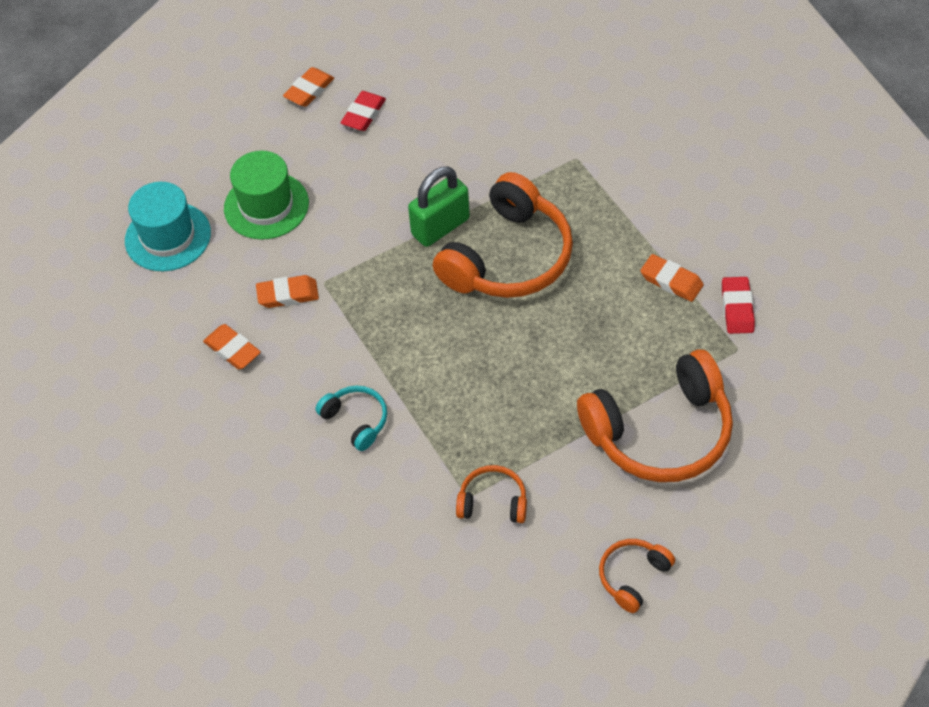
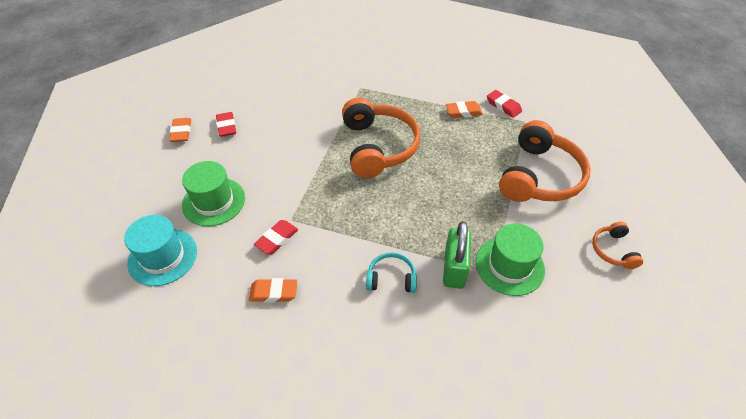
camera: 45 degrees left, 5 degrees down
(288, 294) = (277, 239): orange eraser -> red eraser
(440, 227) = (327, 153): green padlock -> green padlock (454, 269)
(493, 502) = (509, 266): orange headphones -> green hat

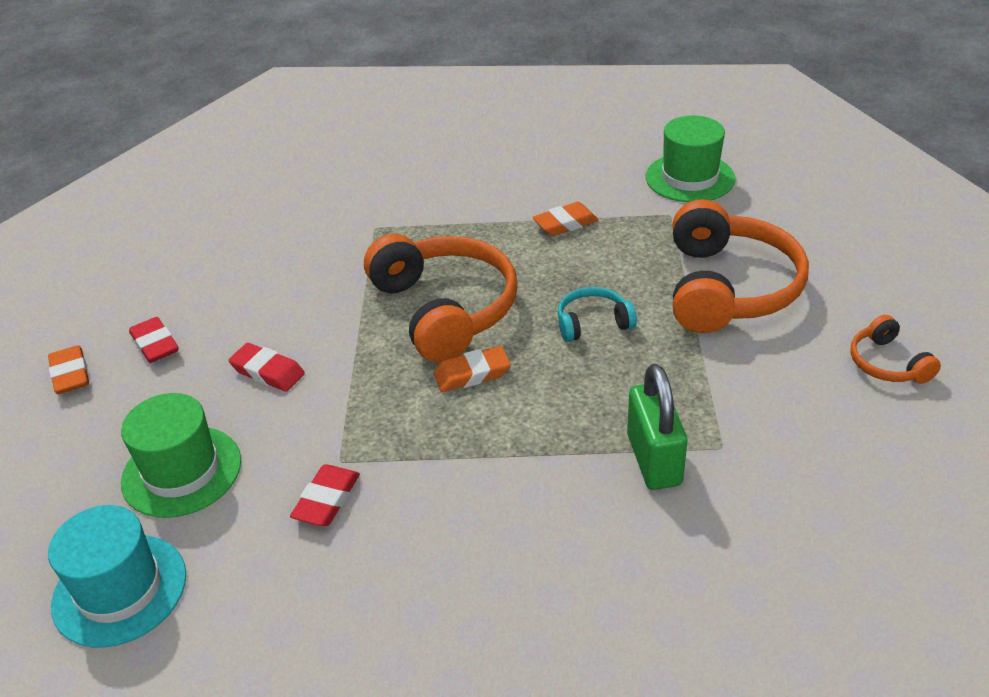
camera: 15 degrees left, 10 degrees down
(273, 292) = (357, 587): orange eraser -> orange eraser (472, 374)
(391, 278) = (556, 504): turquoise headphones -> turquoise headphones (593, 323)
(503, 106) = (626, 200): red eraser -> red eraser (268, 372)
(509, 266) = (740, 430): green hat -> green hat (690, 178)

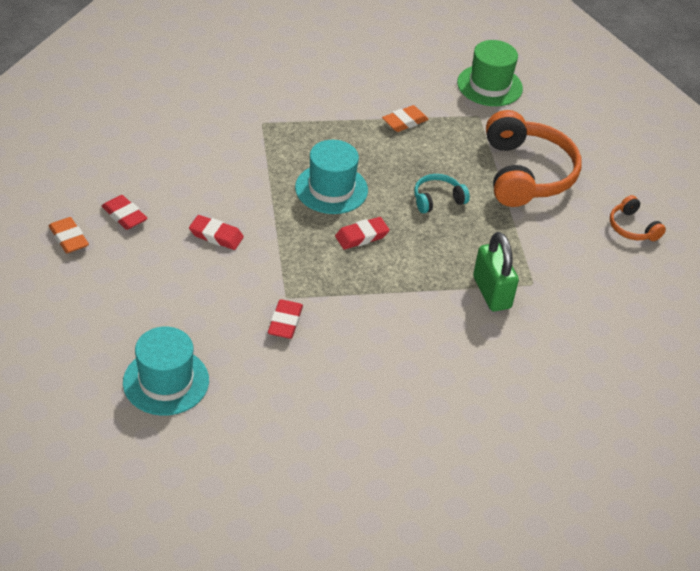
camera: 15 degrees left, 5 degrees up
(181, 471) = (179, 306): green hat -> none
(445, 309) = (331, 189): orange headphones -> turquoise hat
(472, 374) = (361, 236): orange eraser -> red eraser

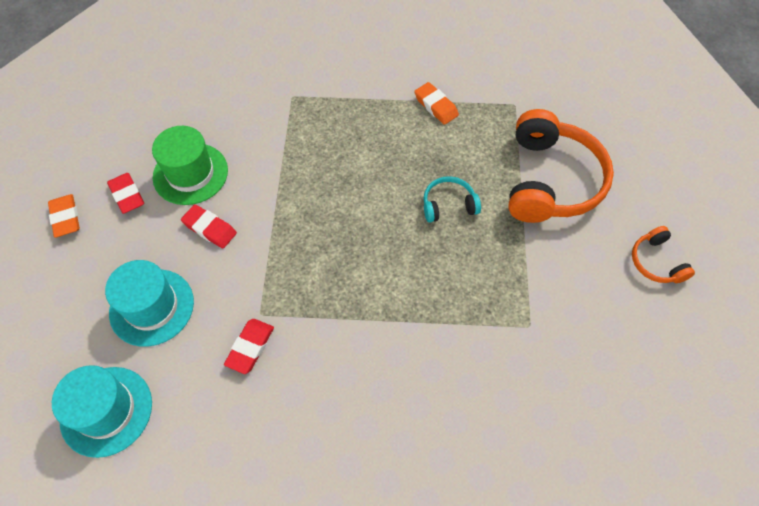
camera: 15 degrees right, 15 degrees up
(331, 189) = (341, 181): turquoise hat -> turquoise hat (152, 307)
(361, 236) = (358, 244): red eraser -> none
(404, 122) = (436, 106): orange eraser -> orange eraser turned 75 degrees clockwise
(489, 85) = (534, 69): green hat -> green hat (190, 174)
(491, 292) = (481, 333): green padlock -> none

